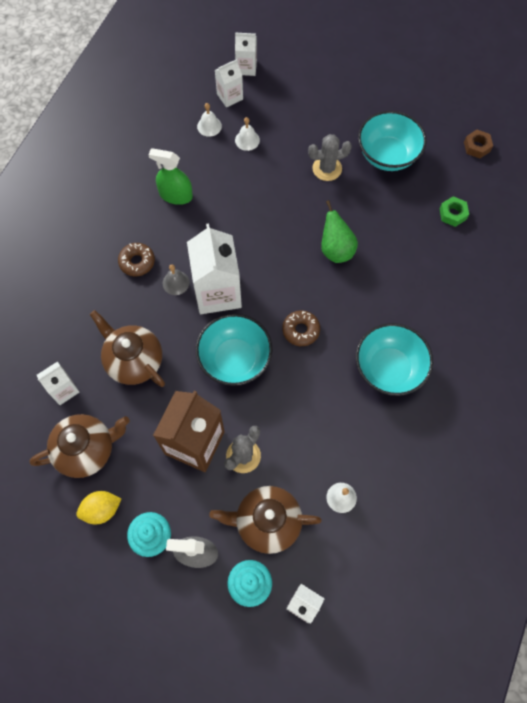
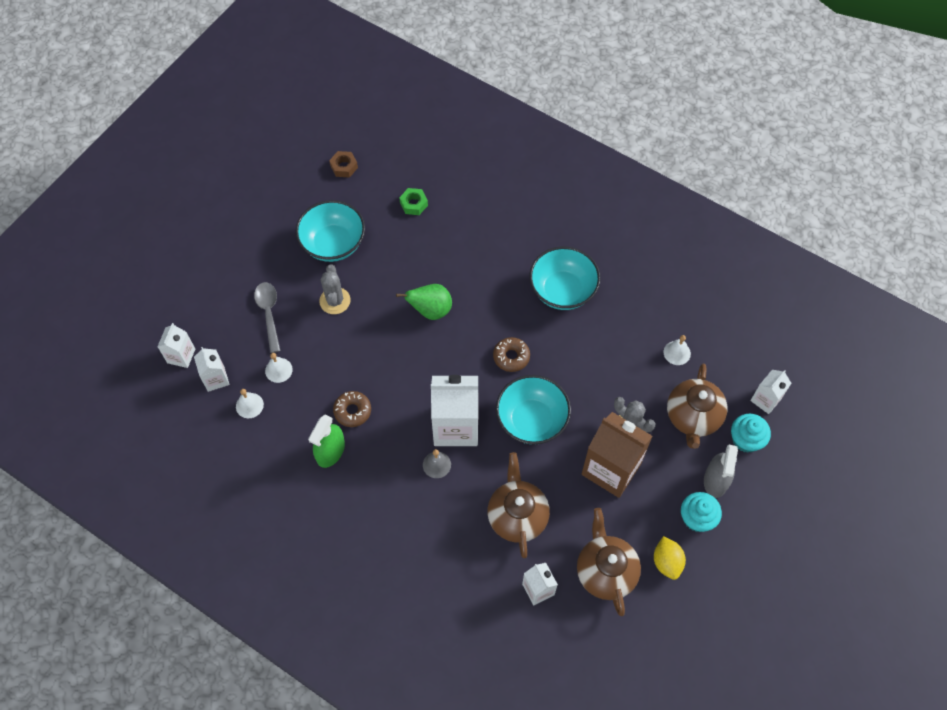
camera: 80 degrees left, 5 degrees down
(134, 361) = (517, 516): brown teapot -> brown teapot turned 120 degrees clockwise
(137, 262) = (404, 500): brown donut -> brown donut (352, 411)
(301, 121) = (269, 313): none -> grey spoon

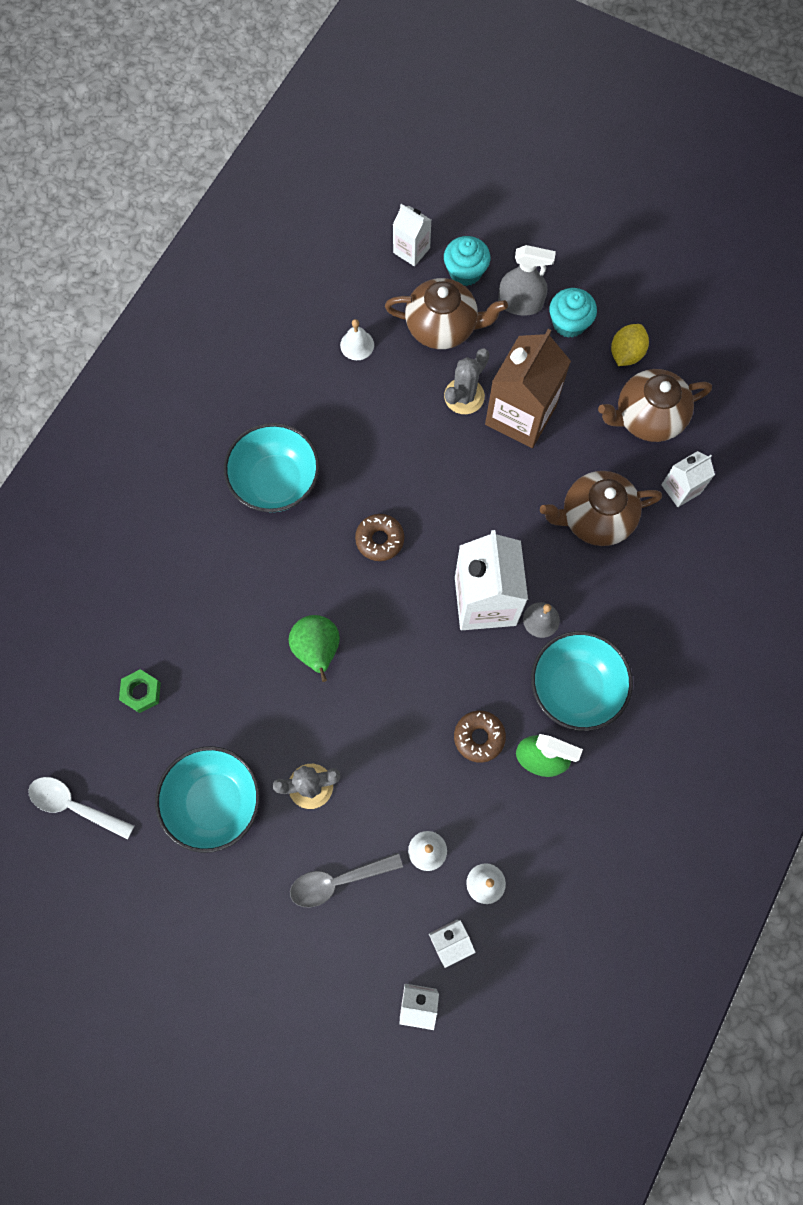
camera: 95 degrees left, 10 degrees up
(344, 167) = (75, 806): brown nut -> white spoon
(531, 420) = (467, 509): turquoise bowl -> turquoise bowl (575, 688)
(667, 562) = (626, 354): yellow lemon -> yellow lemon turned 45 degrees counterclockwise

